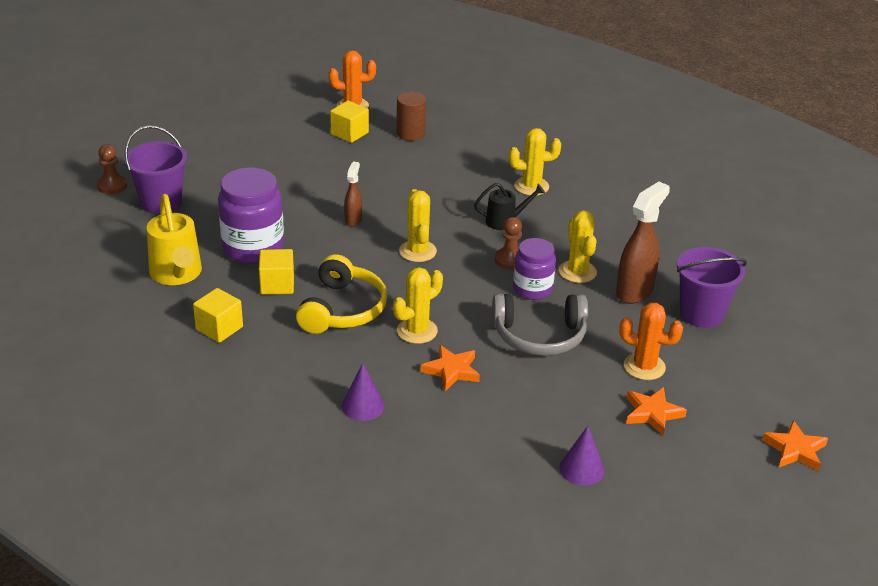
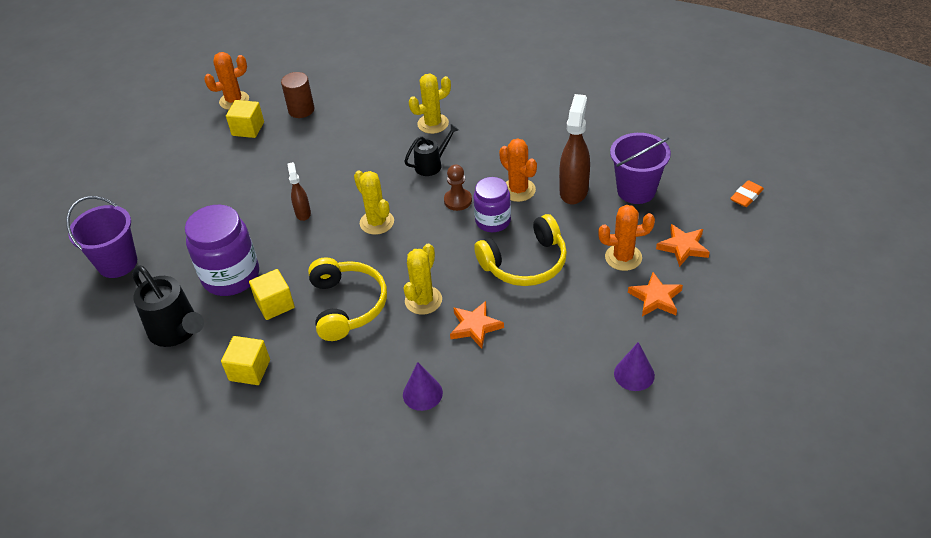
camera: 20 degrees left, 10 degrees up
(112, 186) = (59, 263): brown pawn -> none
(177, 275) = (177, 331): yellow watering can -> black watering can
(539, 336) = (525, 263): grey headphones -> yellow headphones
(577, 272) = (518, 190): yellow cactus -> orange cactus
(795, 450) = (778, 285): orange star -> orange star (683, 247)
(820, 360) = (746, 196): none -> orange eraser

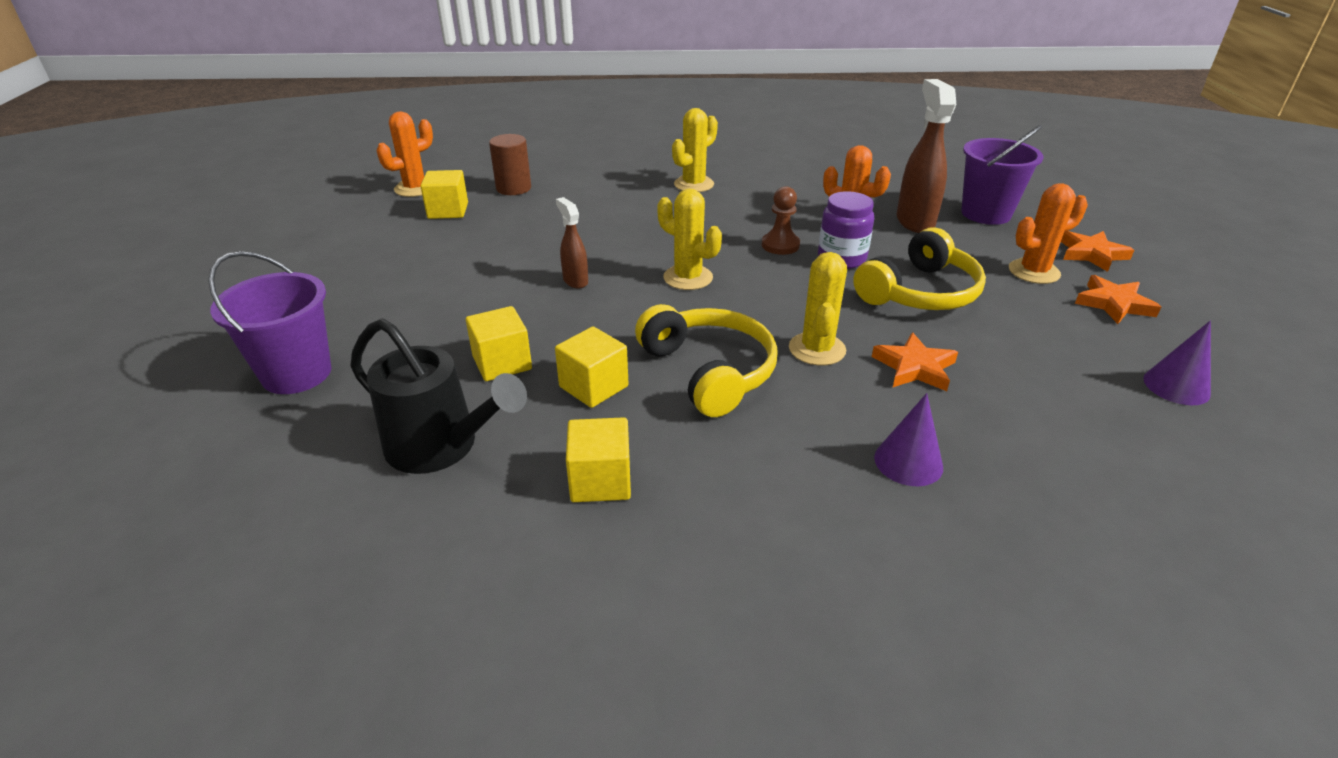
camera: 20 degrees left, 10 degrees down
(231, 276) = (502, 363): purple jar -> yellow cube
(432, 164) = (720, 217): black watering can -> none
(746, 196) = (1109, 205): orange eraser -> none

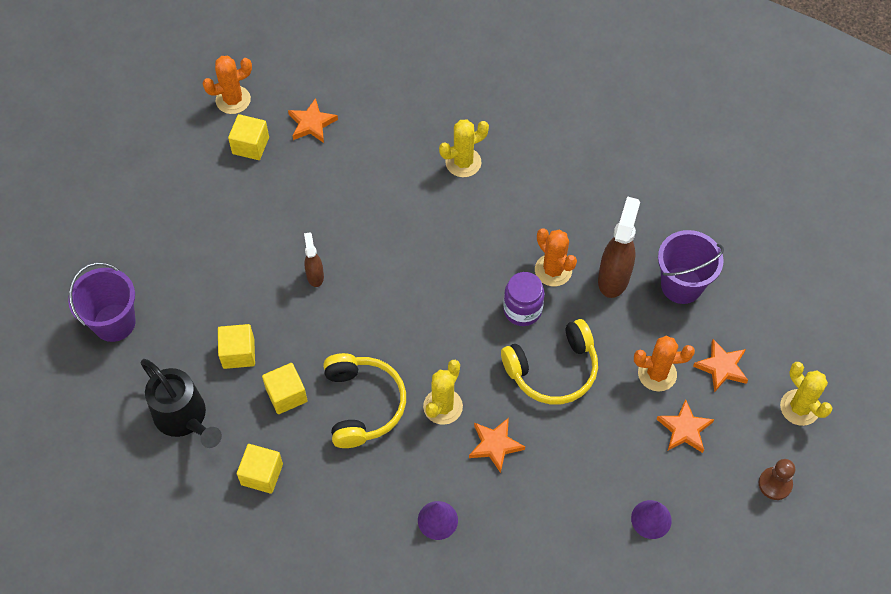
camera: 20 degrees right, 25 degrees up
(513, 188) = (312, 124): brown cylinder -> orange star
(688, 278) = (396, 298): yellow cactus -> yellow cactus (799, 407)
(780, 245) = (486, 277): brown pawn -> brown pawn (775, 484)

